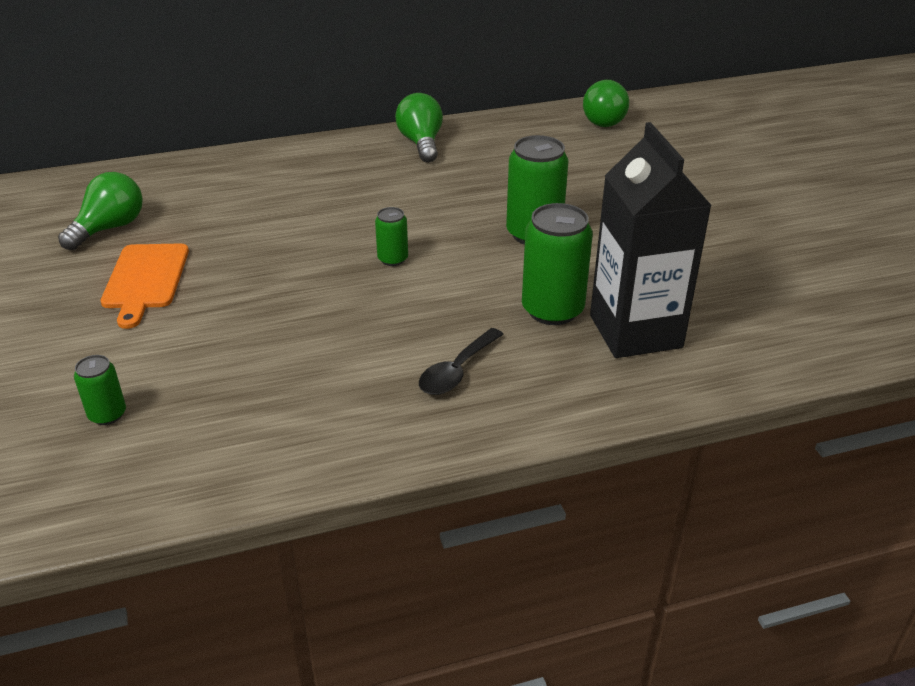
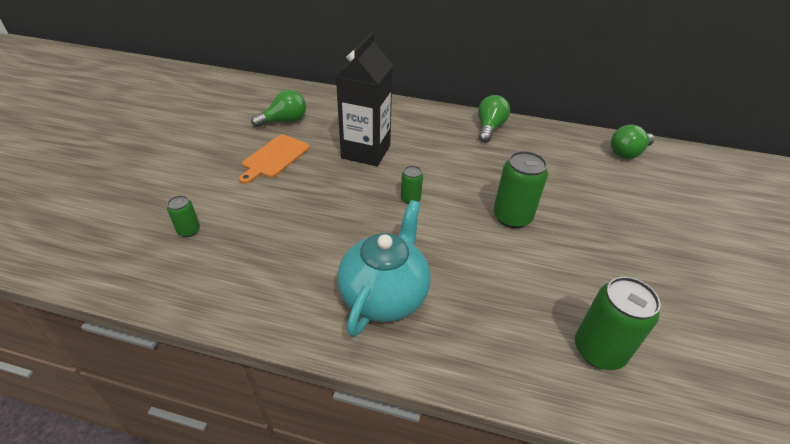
camera: 30 degrees right, 5 degrees up
(457, 371) = (384, 295): black spoon -> turquoise teapot
(552, 310) = (480, 279): green can -> green can (599, 350)
(635, 331) = (526, 323): black carton -> black carton (366, 152)

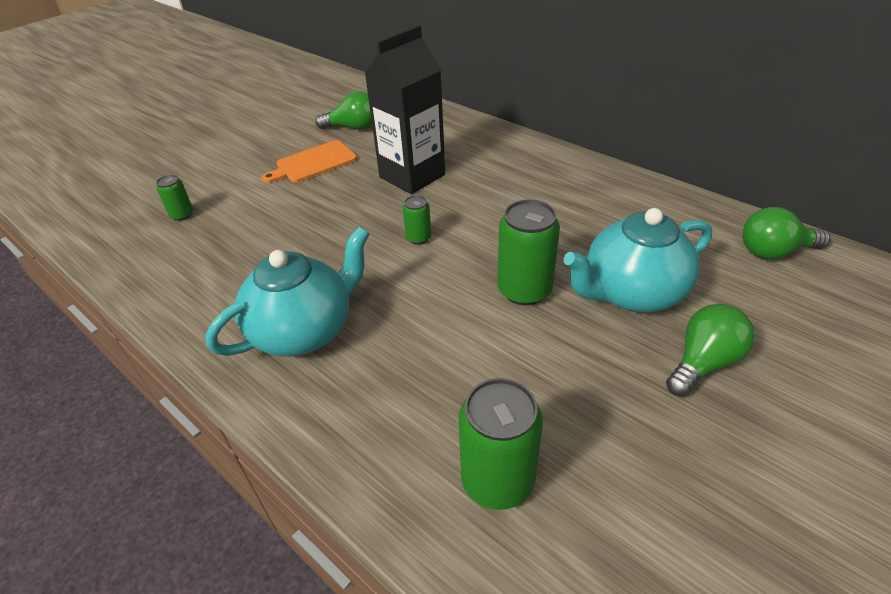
camera: 30 degrees right, 0 degrees up
(489, 128) = (589, 179): green light bulb -> green light bulb (703, 363)
(575, 200) = (631, 293): none -> turquoise teapot

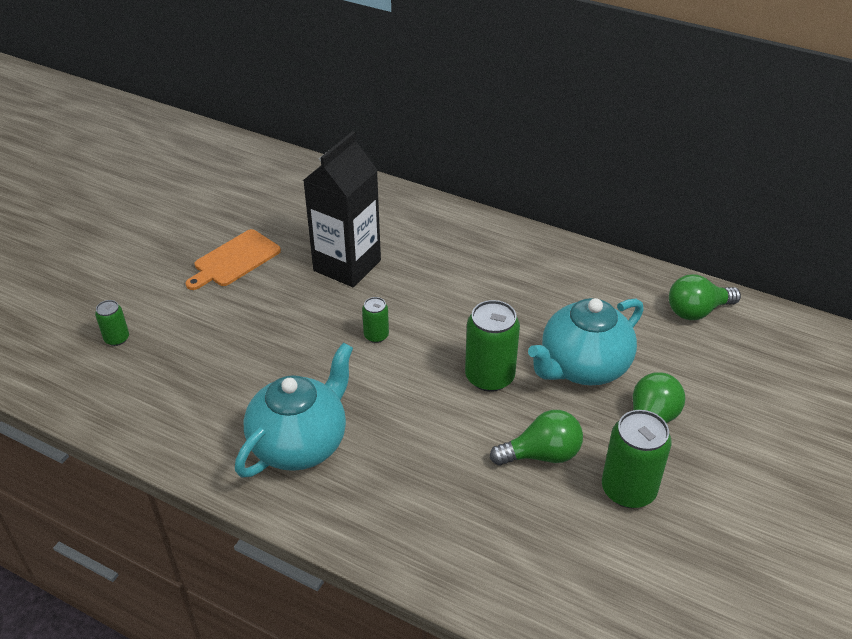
camera: 15 degrees left, 0 degrees up
(354, 127) = (262, 210): green light bulb -> green light bulb (541, 455)
(497, 480) = (507, 541): green can -> green can (628, 490)

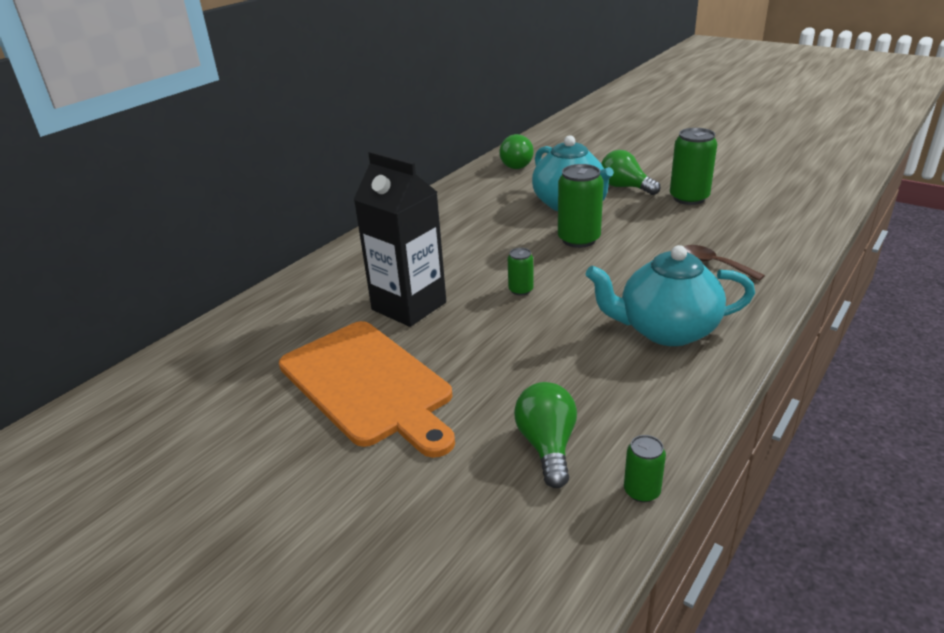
camera: 80 degrees left, 10 degrees down
(117, 338) = (497, 481): green can -> green can (642, 491)
(234, 260) = (367, 385): orange cutting board -> orange cutting board, size x1.75
(300, 443) = (666, 330): turquoise teapot -> turquoise teapot turned 45 degrees counterclockwise
(439, 497) = (714, 264): none -> brown spoon
(541, 455) = (662, 224): green light bulb -> green light bulb (547, 446)

